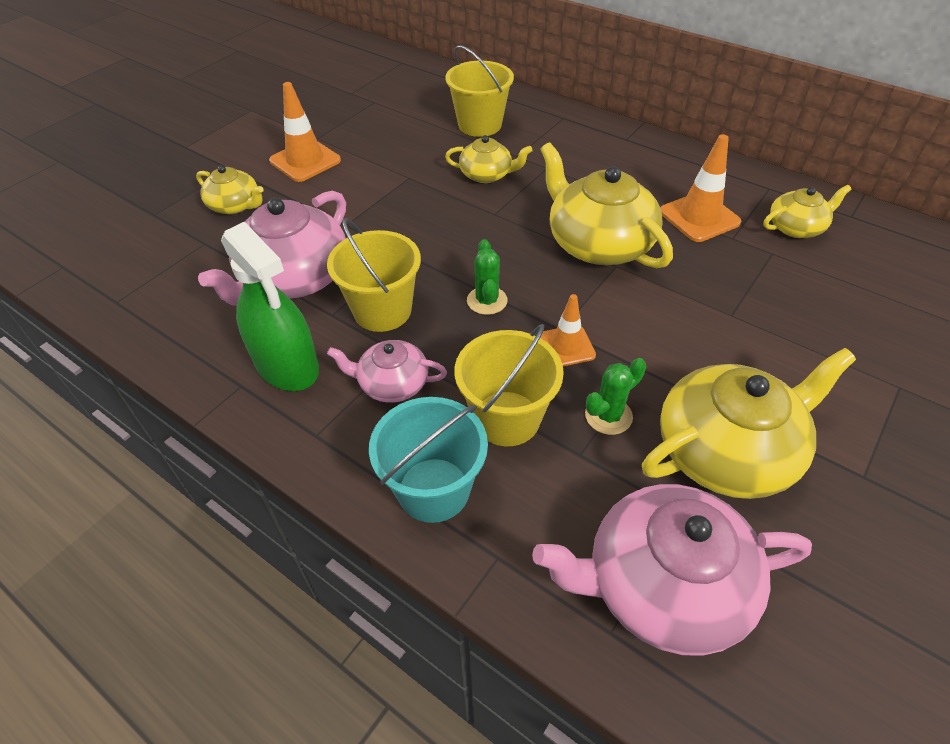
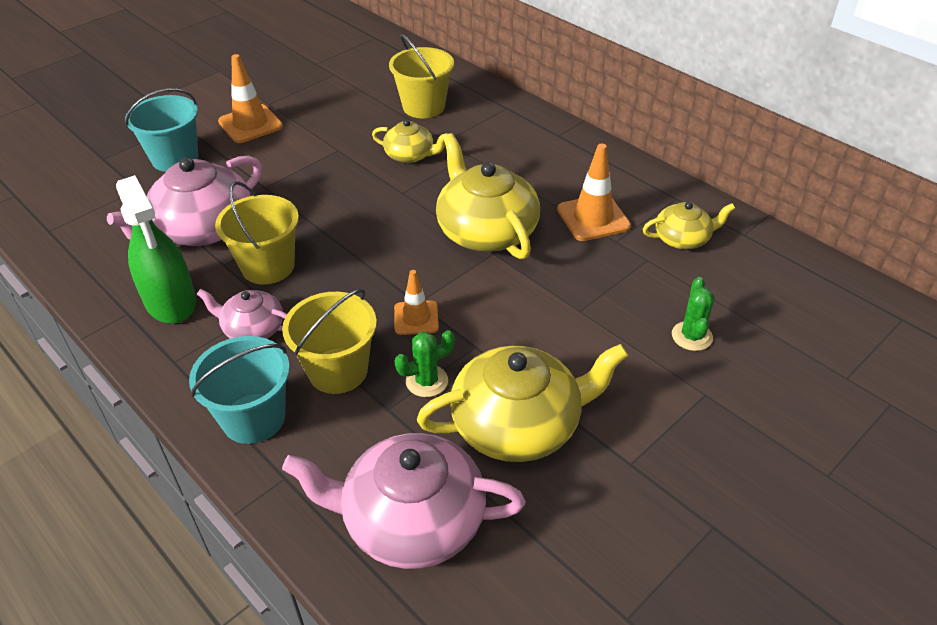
camera: 10 degrees right, 5 degrees down
(235, 205) = (175, 158): yellow teapot -> turquoise bucket
(487, 301) = (362, 269): green cactus -> green cactus (692, 336)

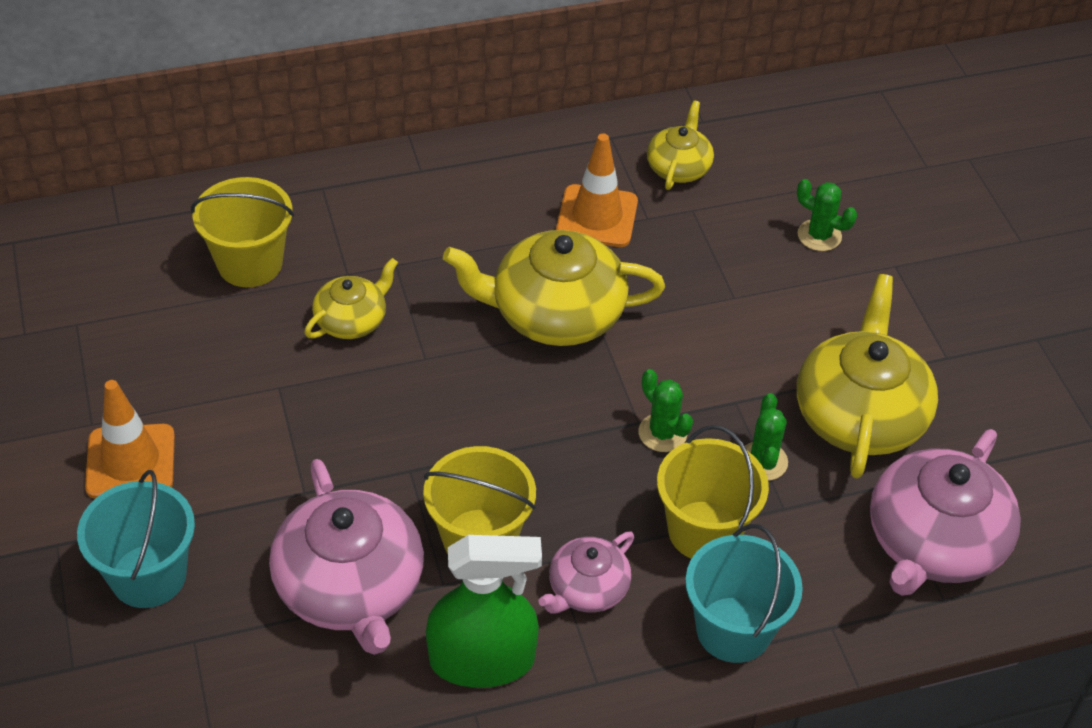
camera: 65 degrees left, 5 degrees up
(416, 318) = (662, 433): orange traffic cone -> green cactus

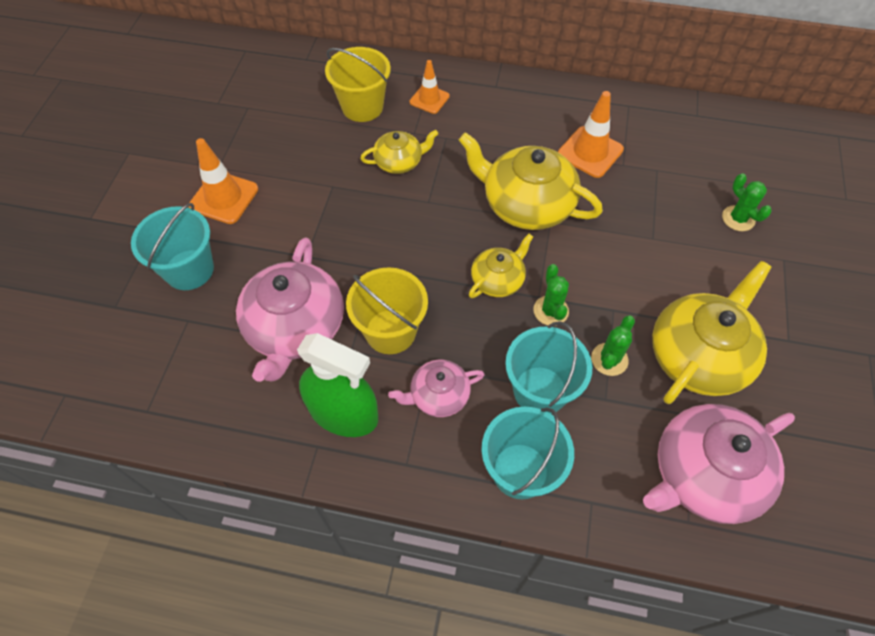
camera: 30 degrees right, 10 degrees up
(339, 220) = (429, 99): none -> orange traffic cone
(679, 167) = (663, 139): yellow teapot -> yellow teapot (498, 280)
(704, 531) = (540, 391): yellow bucket -> turquoise bucket

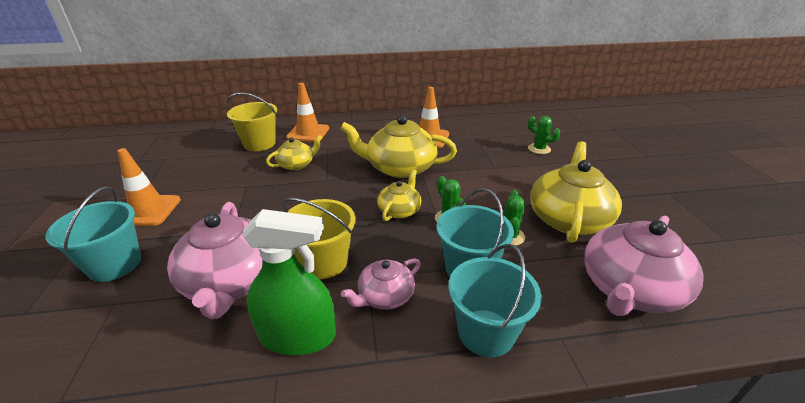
camera: 20 degrees left, 25 degrees down
(429, 99) = (308, 133): orange traffic cone -> orange traffic cone, size x1.54

